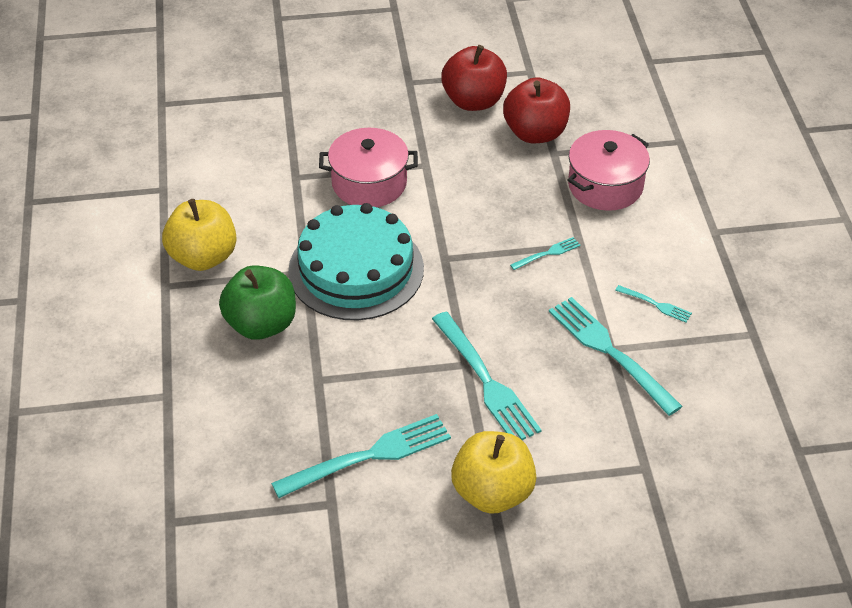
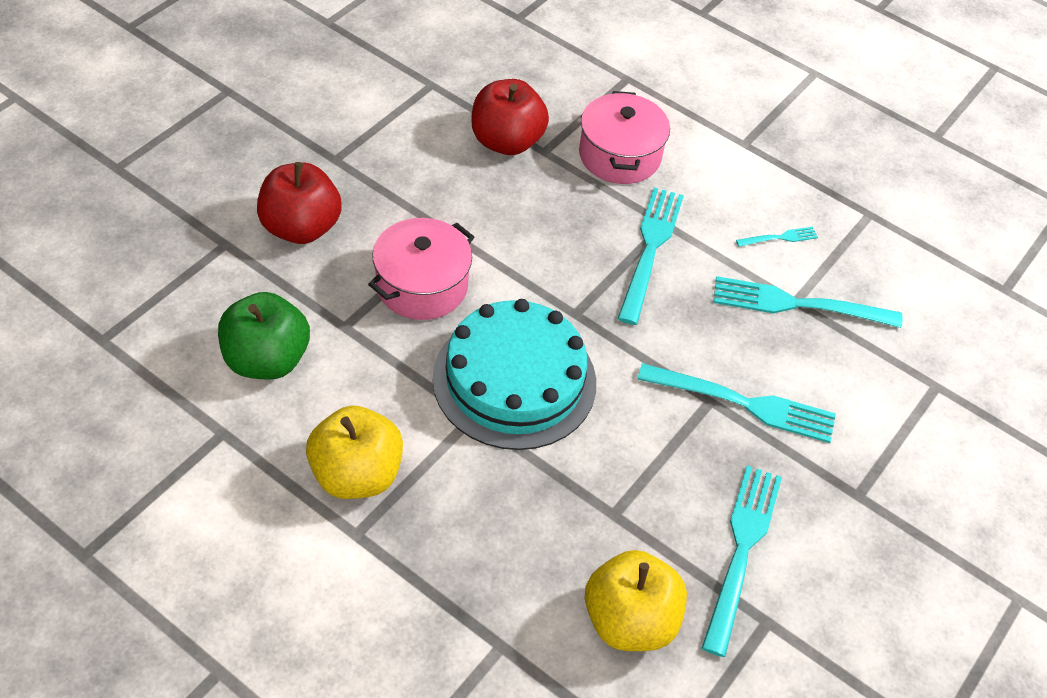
camera: 50 degrees left, 5 degrees up
(261, 324) = (498, 500): green apple -> green apple (267, 360)
(473, 101) = (417, 143): red apple -> red apple (301, 228)
(492, 492) = (867, 500): yellow apple -> yellow apple (629, 620)
(547, 253) = (650, 249): turquoise fork -> turquoise fork, size x2.13

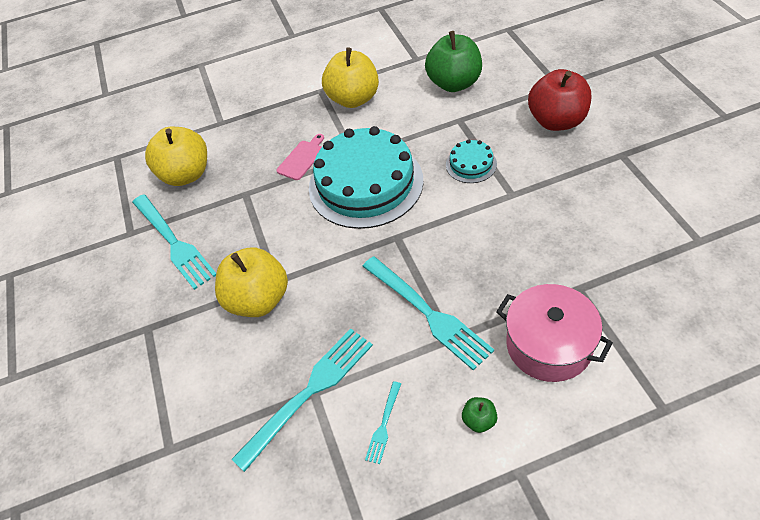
camera: 135 degrees right, 0 degrees up
(422, 285) = (471, 164): pink pot -> turquoise cake
(506, 141) = (601, 266): red apple -> none
(512, 478) = (302, 158): none -> pink cutting board
(724, 179) = (479, 420): none -> green apple
(743, 403) = (258, 300): turquoise fork -> yellow apple

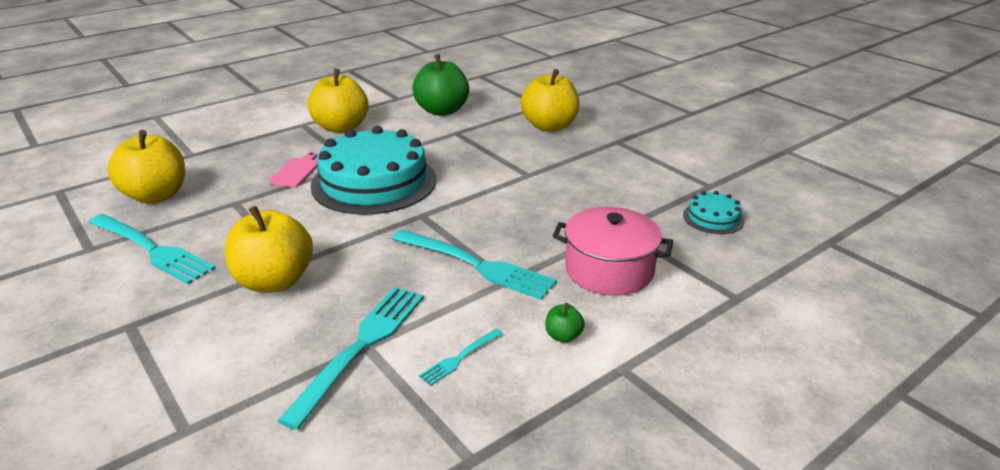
camera: 25 degrees left, 20 degrees down
(384, 425) = (460, 358): turquoise fork -> turquoise fork turned 45 degrees clockwise
(471, 164) = (479, 159): turquoise cake -> turquoise cake (713, 218)
(556, 121) = (549, 126): red apple -> yellow apple

